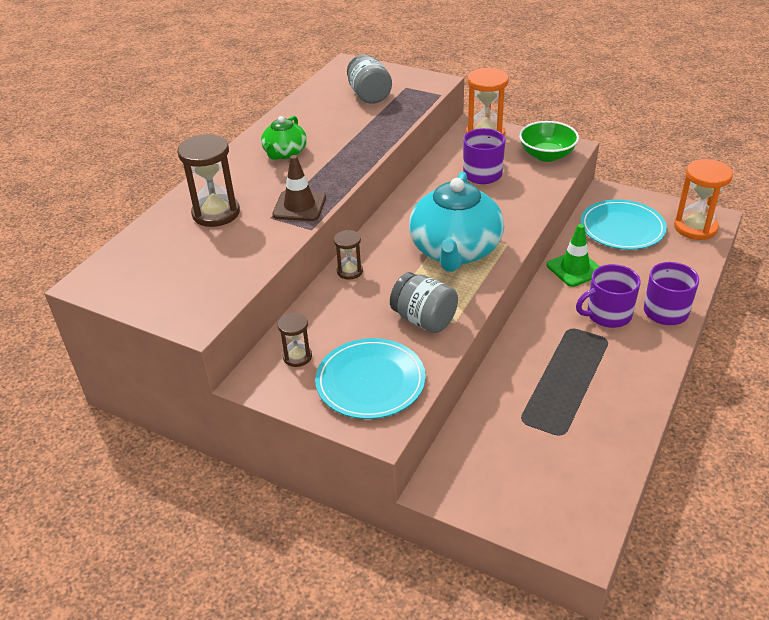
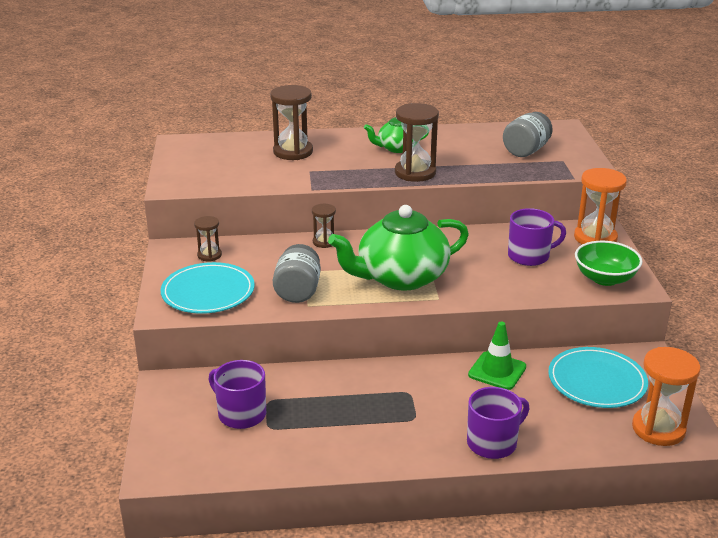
camera: 55 degrees right, 10 degrees down
(299, 206) = (335, 176): brown traffic cone -> none
(345, 161) = (415, 172): none -> brown hourglass
(455, 251) = (400, 277): turquoise teapot -> green teapot
(607, 315) = (449, 409): purple mug -> purple mug (241, 414)

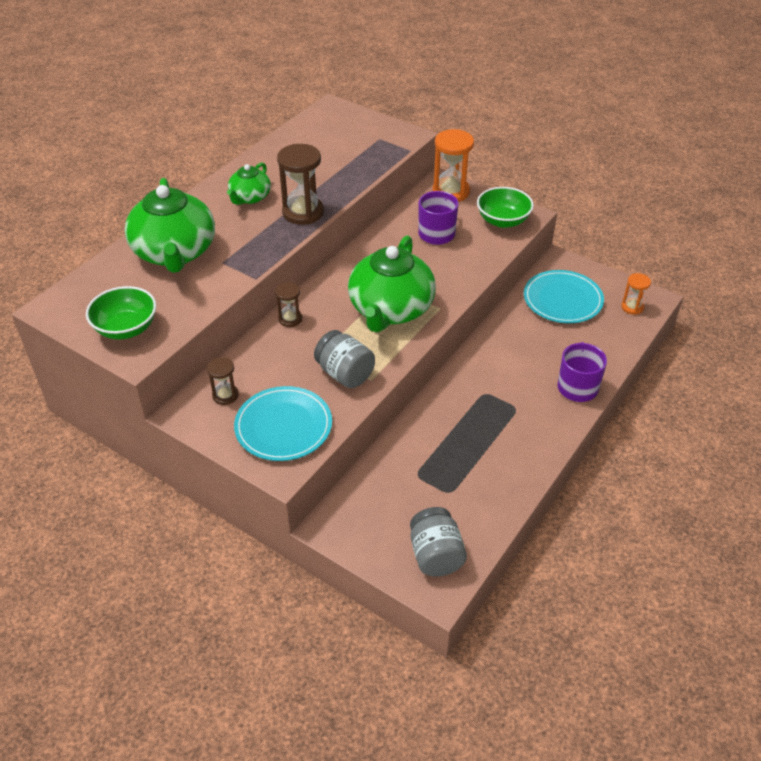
camera: 50 degrees left, 15 degrees up
(193, 172) = (126, 328): none -> green bowl
(241, 414) = (417, 500): purple mug -> none
(293, 152) = (175, 252): brown hourglass -> green teapot
(497, 371) = (506, 336): green traffic cone -> none
(526, 151) = (343, 144): grey jar -> grey jar (435, 555)
(658, 429) = (632, 307): orange hourglass -> orange hourglass, size x0.55

